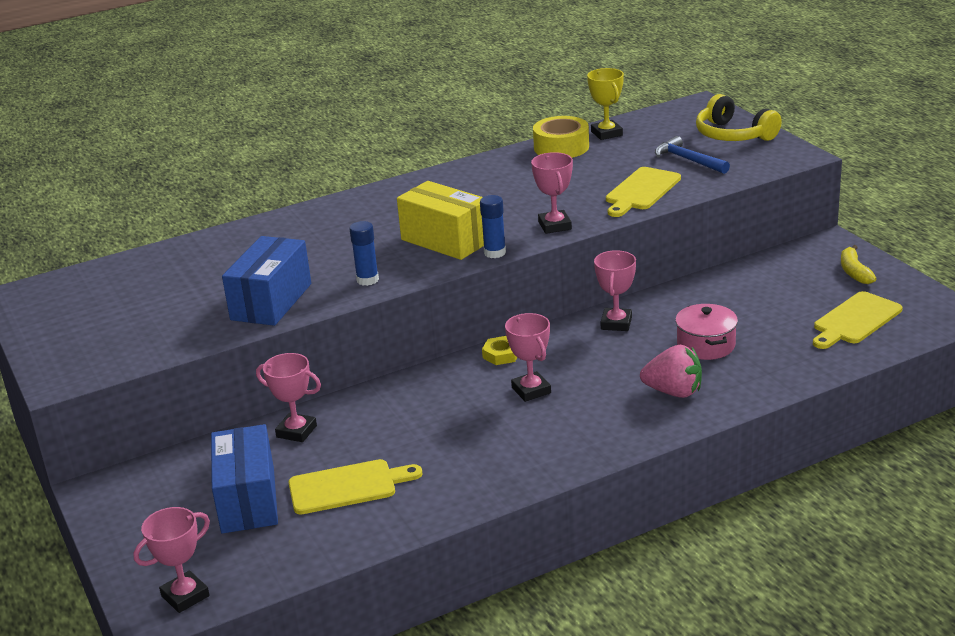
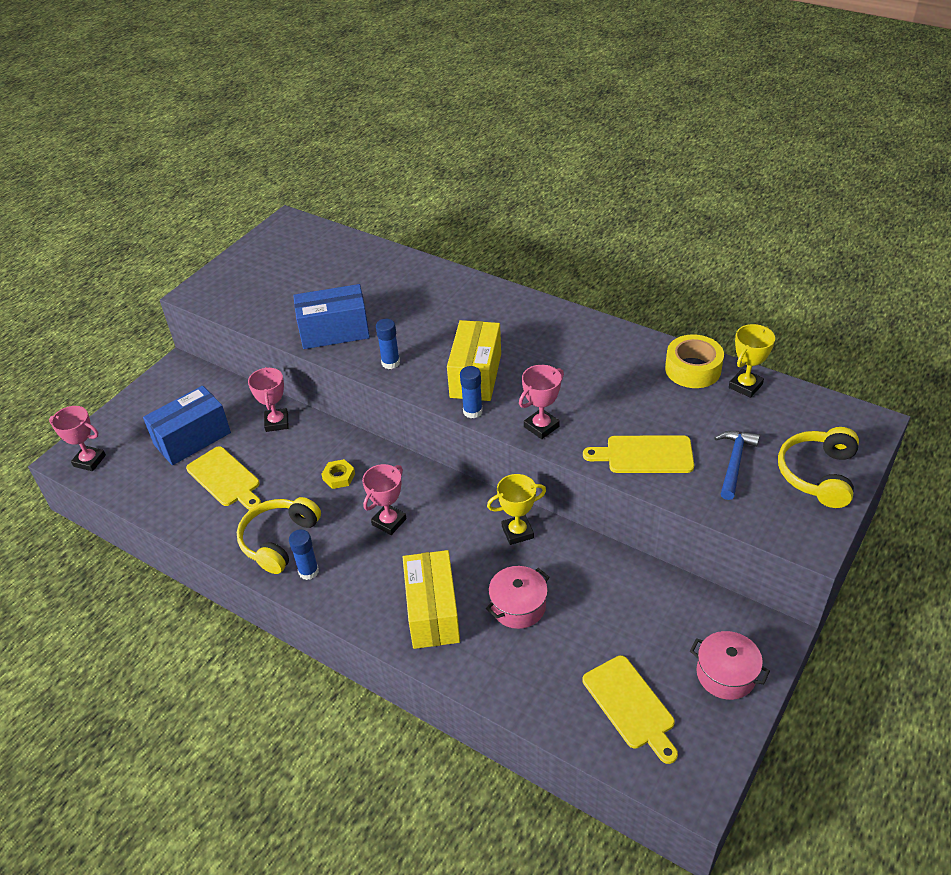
camera: 60 degrees right, 15 degrees up
(486, 466) = (279, 540): none -> yellow headphones
(501, 355) = (429, 482): yellow nut -> yellow nut (339, 477)
(552, 455) = (308, 571): none -> blue glue stick
(616, 323) = (517, 532): pink trophy -> yellow trophy
(674, 392) = (433, 612): pink strawberry -> yellow box
(854, 272) = (726, 674): yellow banana -> pink pot
(855, 320) = (630, 705): yellow cutting board -> yellow cutting board turned 135 degrees counterclockwise

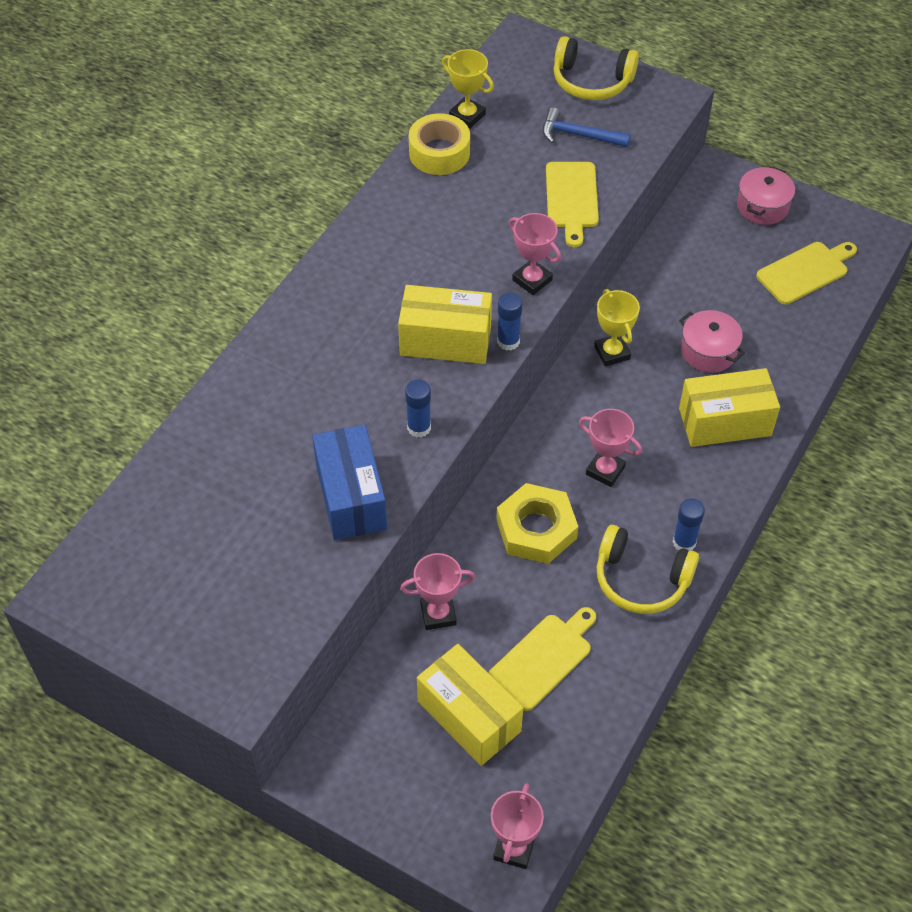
camera: 95 degrees left, 10 degrees up
(192, 439) = (469, 716): blue box -> yellow box
(339, 477) = (536, 529): yellow nut -> yellow nut, size x2.02

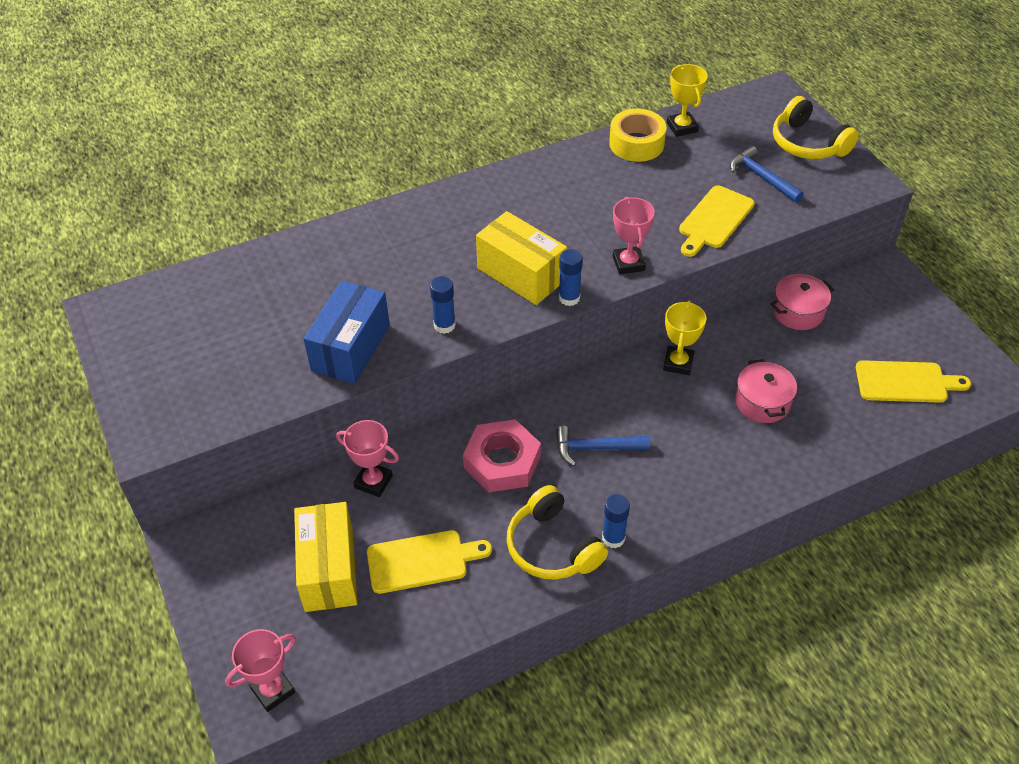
camera: 35 degrees right, 5 degrees down
(536, 529) = (502, 461): yellow nut -> pink nut
(605, 470) = (595, 448): pink trophy -> blue hammer
(725, 422) = (730, 463): yellow box -> none
(762, 206) = (908, 314): pink pot -> pink pot (798, 312)

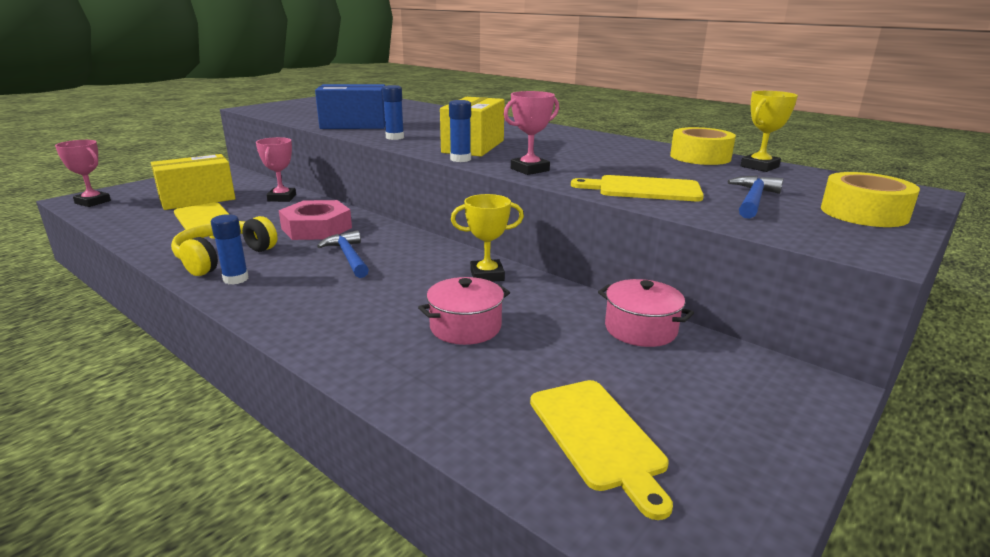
camera: 65 degrees right, 25 degrees down
(807, 143) = (863, 213): yellow headphones -> yellow tape

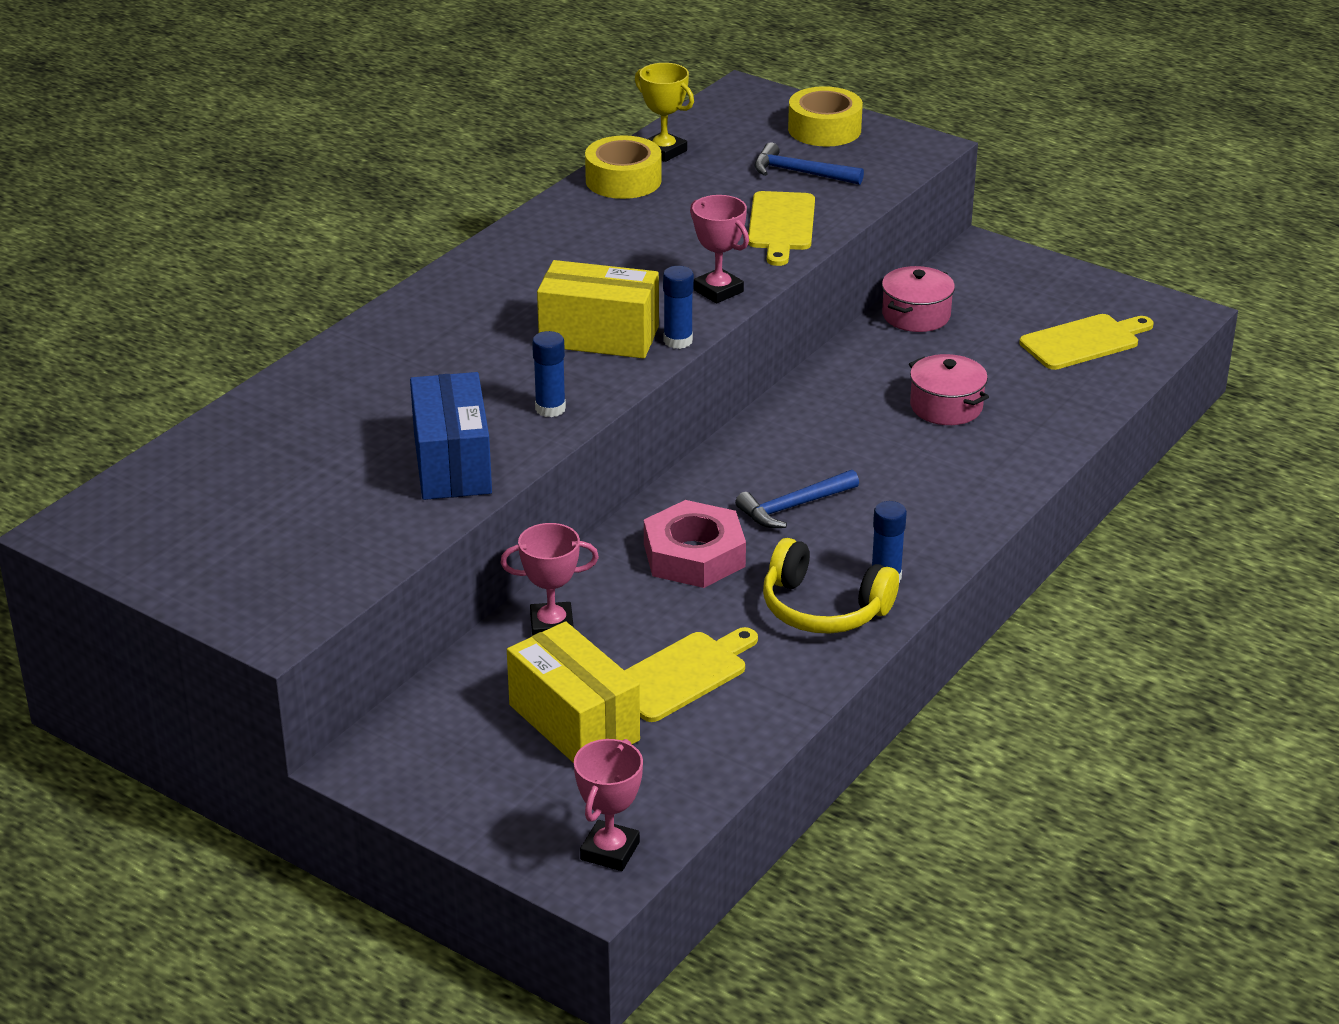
camera: 95 degrees left, 10 degrees up
(487, 275) = (821, 402): yellow trophy -> none

